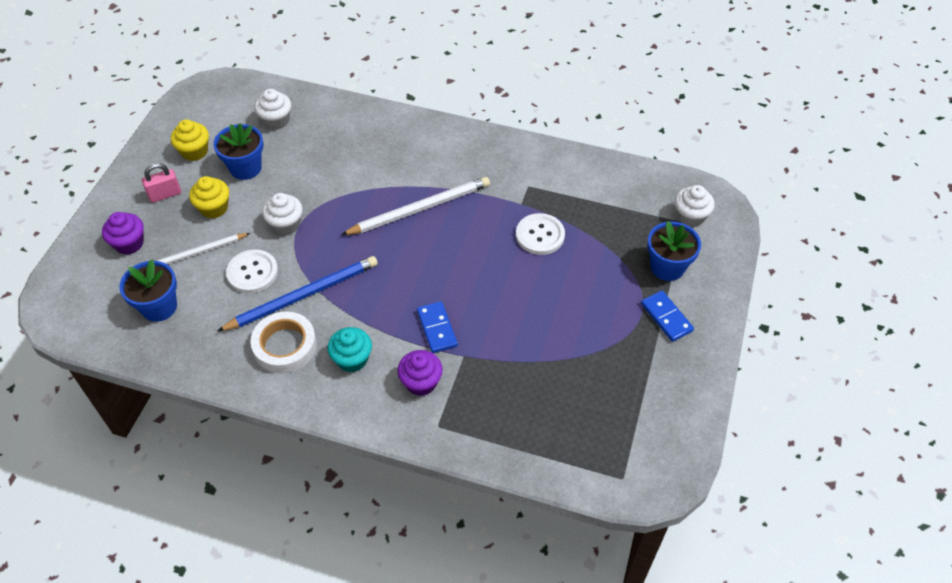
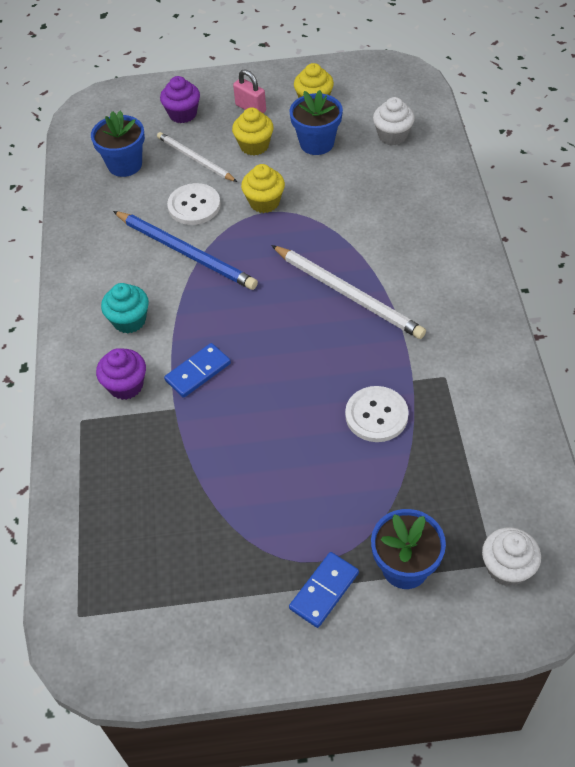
camera: 70 degrees right, 0 degrees up
(285, 346) = (122, 265): white tape -> none
(286, 224) = (264, 202): white cupcake -> yellow cupcake

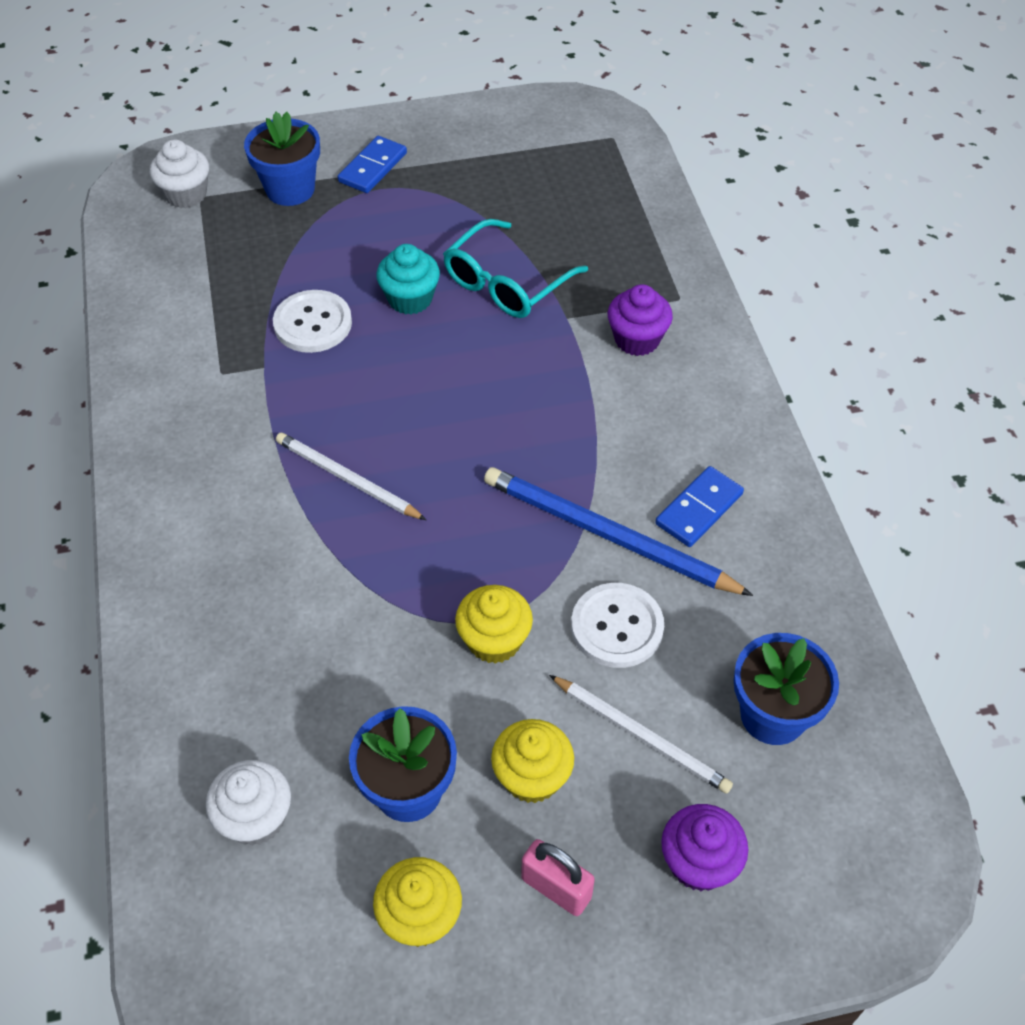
camera: 170 degrees right, 0 degrees up
(129, 320) = (661, 423): turquoise cupcake -> turquoise cupcake (410, 299)
(198, 372) = (546, 360): blue domino -> blue domino (699, 509)
(216, 444) = (506, 283): none -> turquoise glasses
(348, 294) = (347, 479): white pencil -> white pencil, size x0.65

